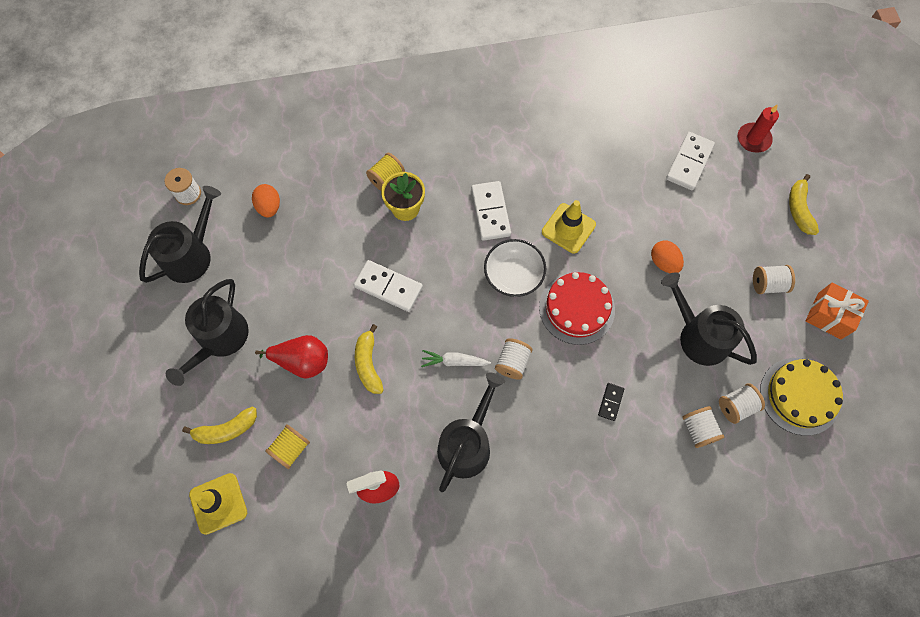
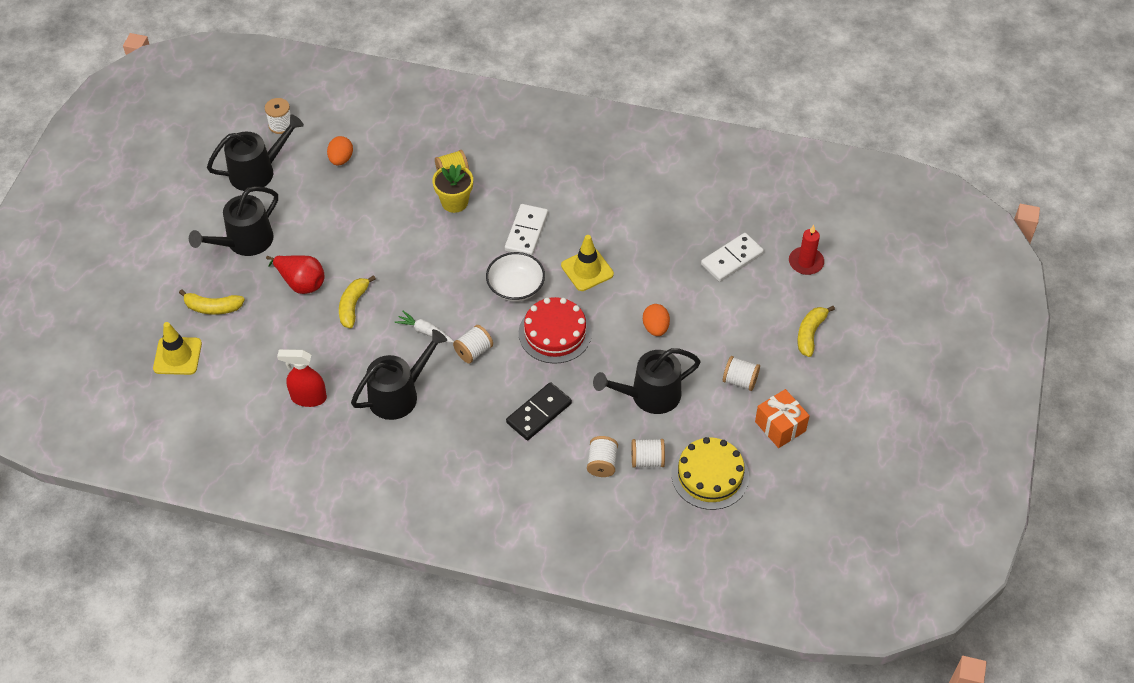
camera: 25 degrees right, 15 degrees down
(291, 449) = (255, 341): yellow spool -> none
(388, 287) = (404, 256): white domino -> none
(610, 402) = (539, 413): black domino -> black domino, size x1.88
(699, 336) = (649, 395): black watering can -> black watering can turned 90 degrees counterclockwise

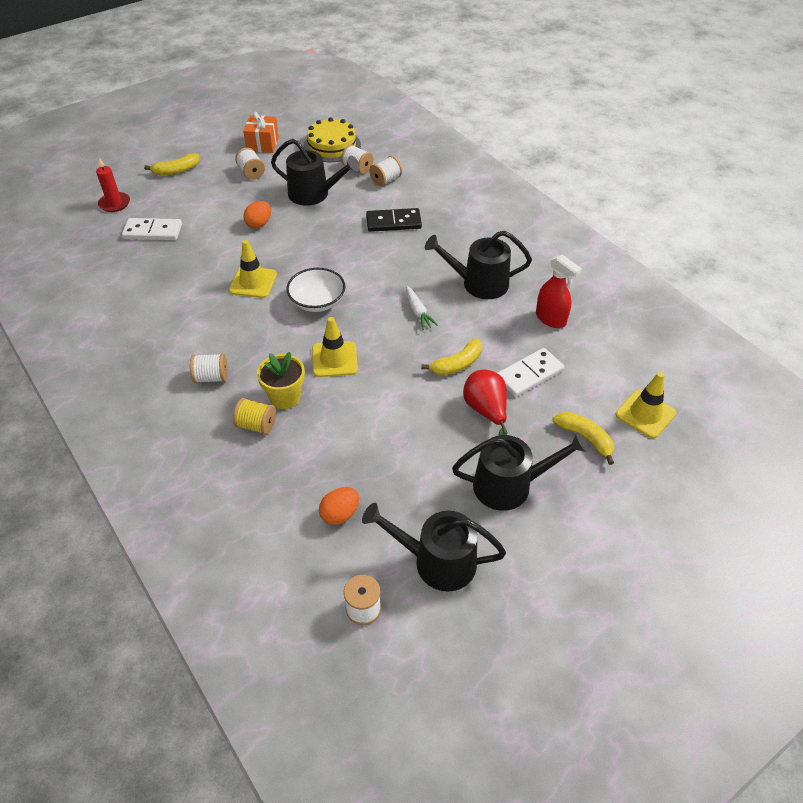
camera: 140 degrees left, 5 degrees down
(450, 250) = (334, 359): none -> yellow traffic cone
(473, 351) = (396, 279): white spool -> white spool (211, 377)
(526, 232) = (260, 335): white domino -> white domino (529, 374)
(555, 333) = (327, 258): red cake -> none

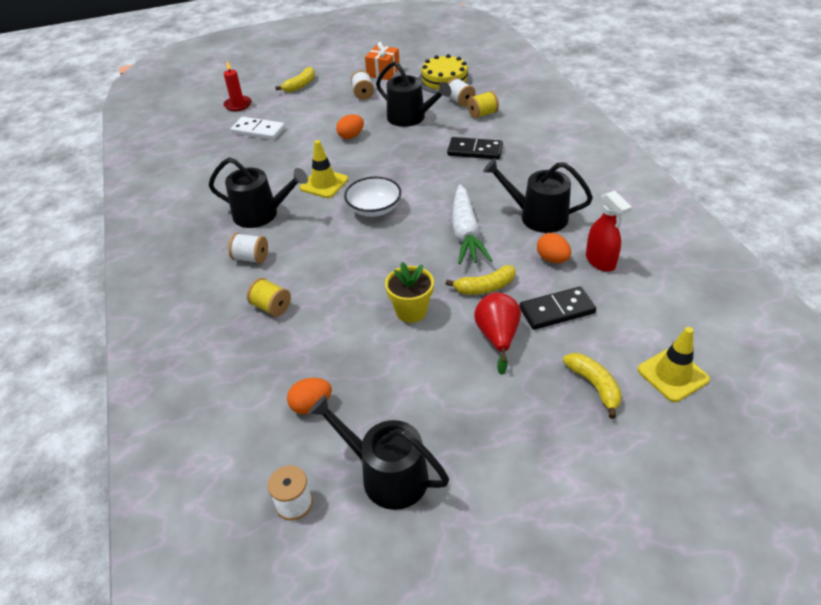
camera: 20 degrees right, 5 degrees down
(176, 171) = (300, 85): yellow banana -> yellow banana turned 45 degrees counterclockwise
(285, 397) = (308, 287): yellow flower pot -> yellow flower pot (411, 311)
(334, 359) = (368, 262): yellow traffic cone -> none
(386, 180) = (482, 114): white spool -> yellow spool
(418, 312) = (466, 233): white carrot -> white carrot, size x1.91
(507, 324) = (552, 259): none -> orange egg
(509, 485) = (493, 416): black watering can -> black watering can (261, 214)
(529, 374) = (556, 310): white domino -> black domino

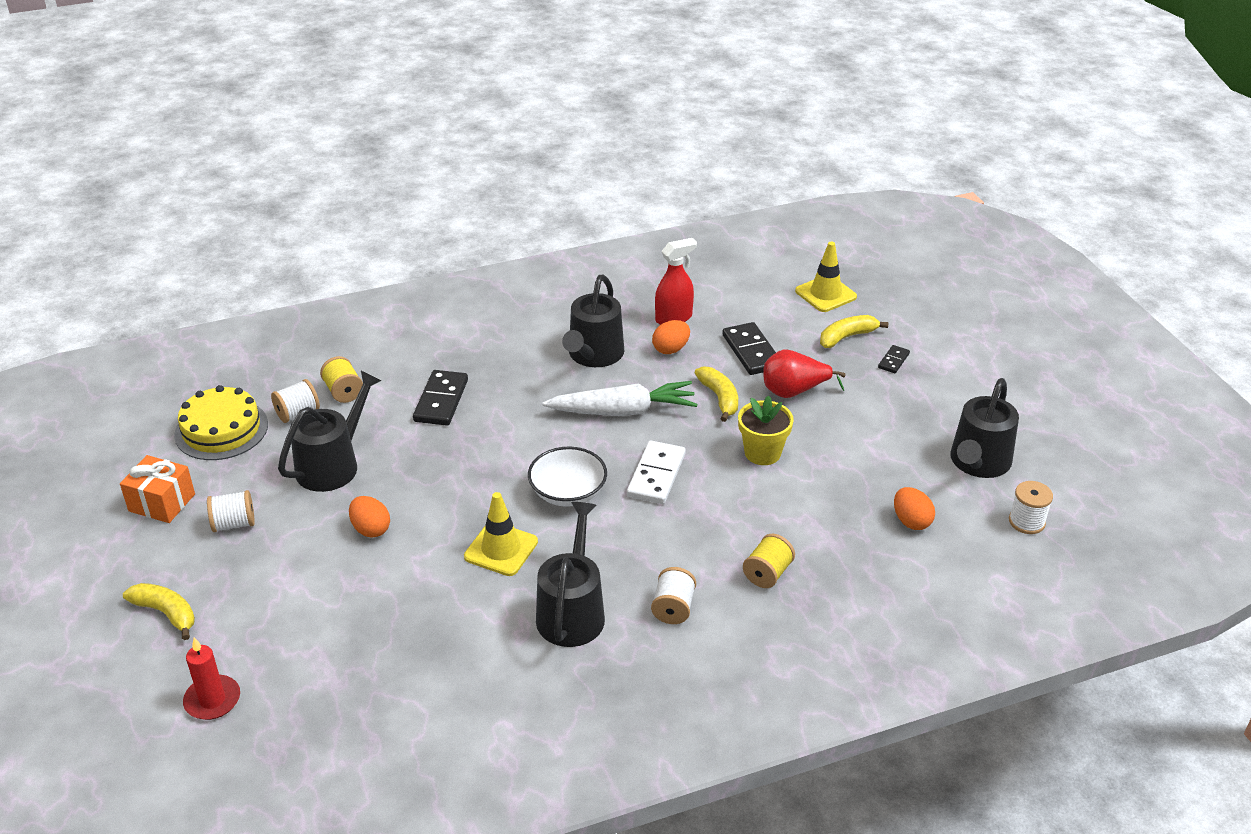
camera: 95 degrees left, 5 degrees down
(258, 131) = (322, 653): white domino -> white domino (656, 475)
(557, 422) = (893, 361): none -> black domino

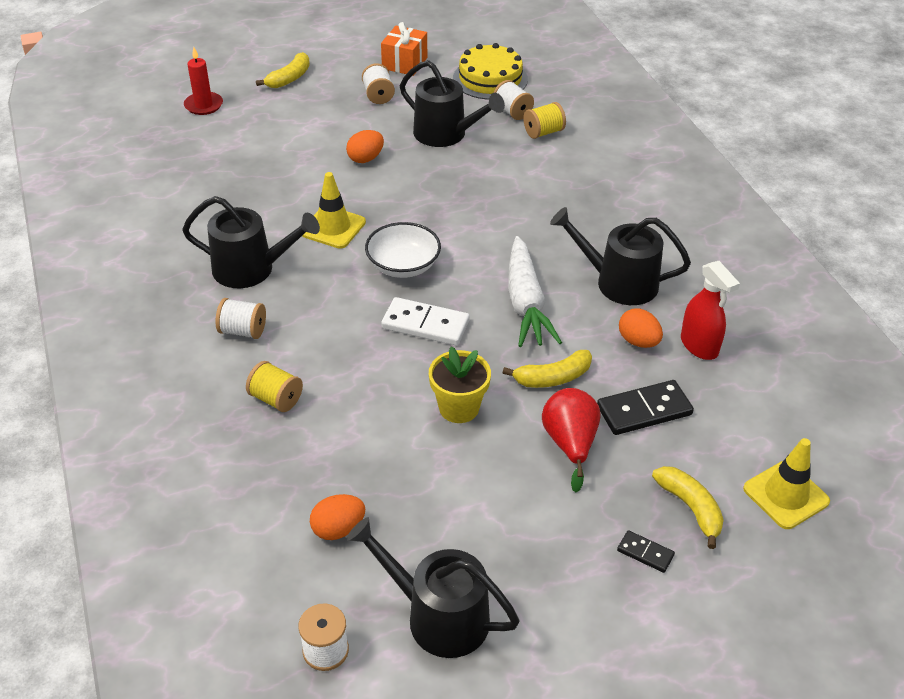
camera: 90 degrees right, 5 degrees up
(441, 400) = (534, 186): black domino -> none

